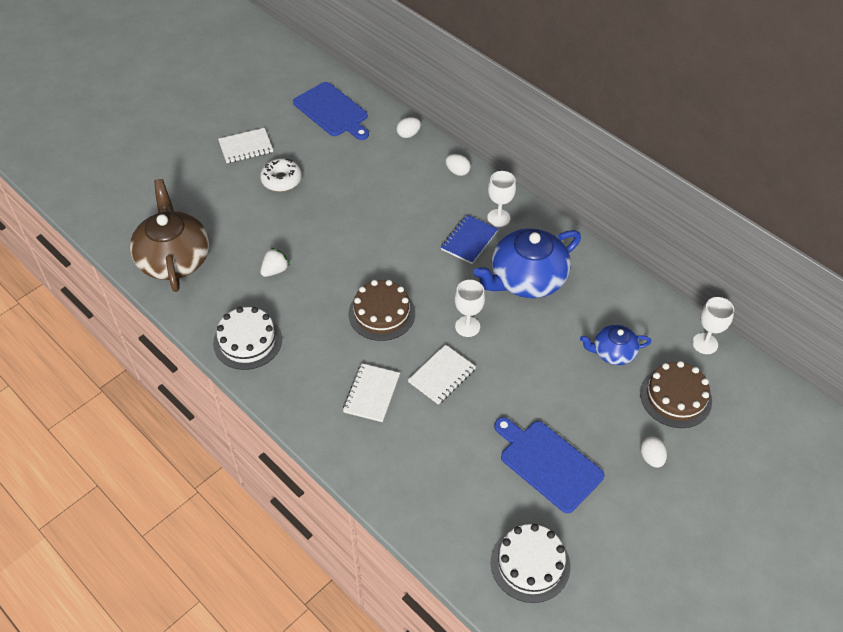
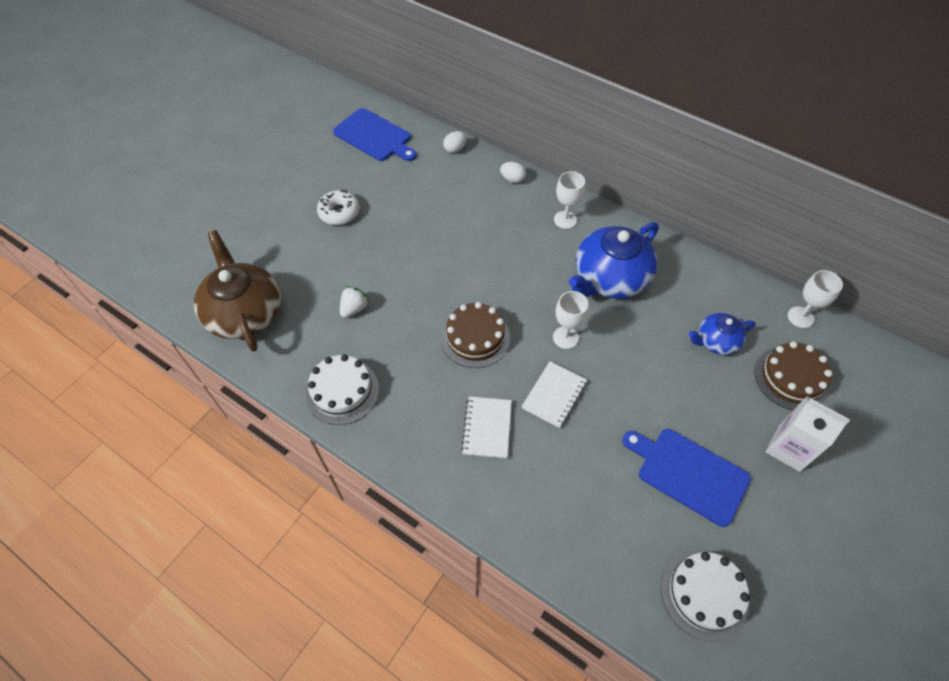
camera: 10 degrees left, 5 degrees up
(246, 147) = (295, 184): white notebook -> none
(469, 240) = (542, 247): blue notebook -> none
(651, 458) = (789, 448): white egg -> white carton

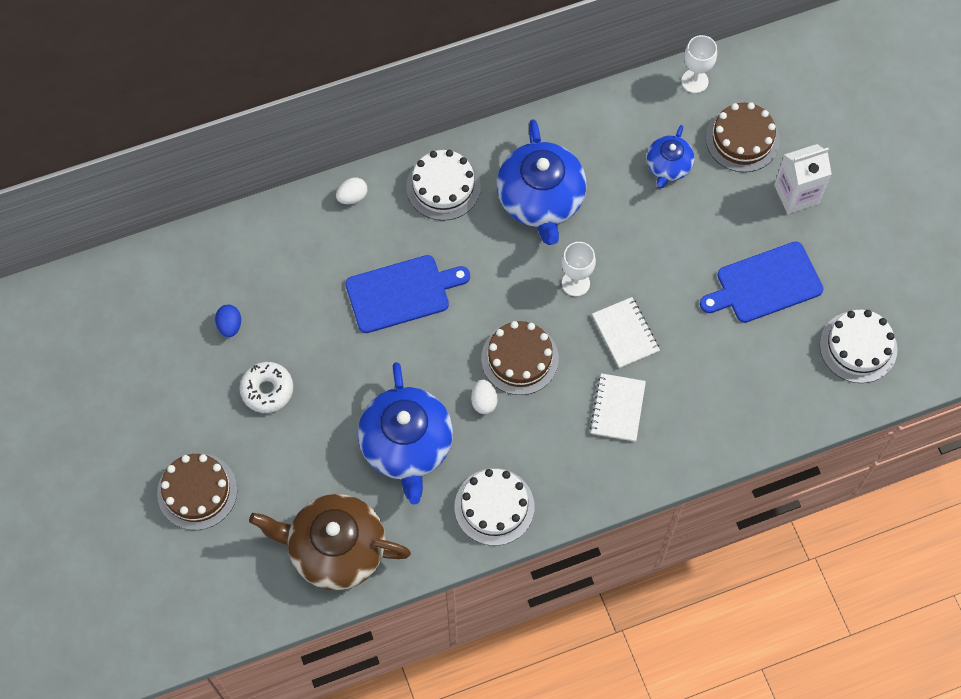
camera: 55 degrees left, 10 degrees up
(241, 217) = (197, 491): none -> brown cake
(354, 309) = (407, 445): white strawberry -> blue teapot
(370, 171) = (230, 325): none -> blue egg
(374, 136) = (177, 291): blue cutting board -> blue cutting board (402, 293)
(455, 149) = (264, 223): white egg -> white egg (484, 401)
(487, 428) = (617, 408): white notebook -> white notebook turned 60 degrees clockwise
(565, 220) = (443, 187): white goblet -> white cake

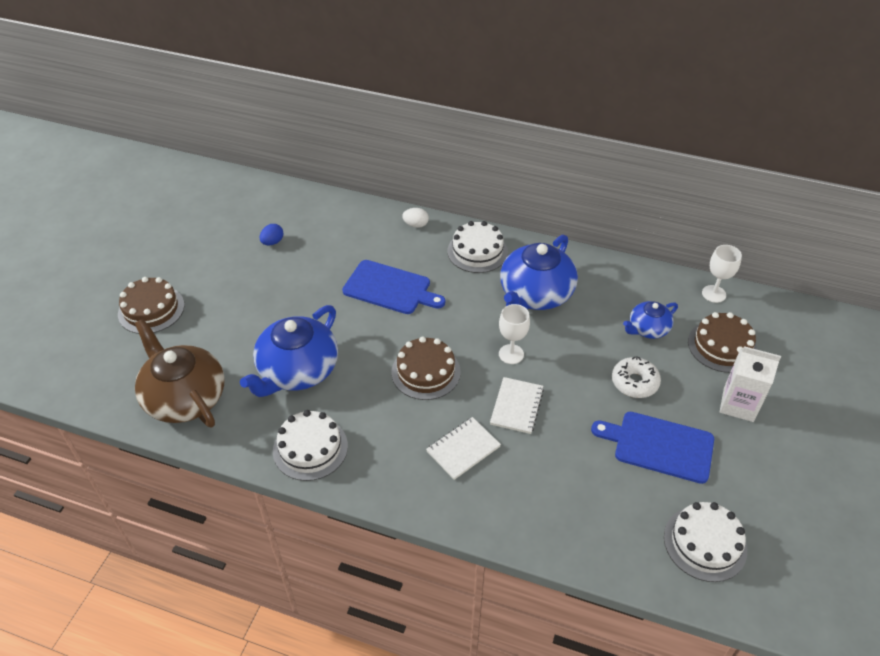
camera: 40 degrees right, 20 degrees down
(267, 390) = (253, 286): white donut -> white donut (634, 382)
(484, 401) = (374, 380): white egg -> none

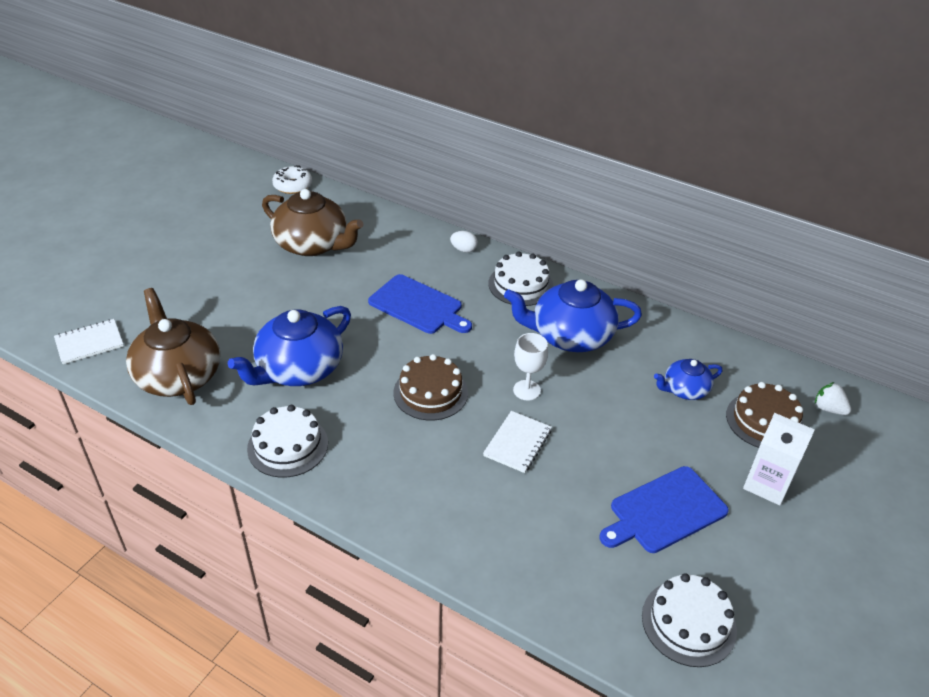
camera: 10 degrees right, 5 degrees down
(151, 309) = (173, 288): brown cake -> none
(272, 242) = (312, 244): blue egg -> brown teapot
(463, 449) = (447, 475): white notebook -> white notebook (89, 343)
(535, 294) = (570, 336): blue teapot -> blue teapot turned 45 degrees clockwise
(634, 382) = (654, 441): white donut -> white donut (293, 185)
(659, 446) = (664, 511): blue cutting board -> blue cutting board turned 60 degrees counterclockwise
(713, 294) = (769, 366): white goblet -> none
(772, 325) = (828, 409): none -> white strawberry

